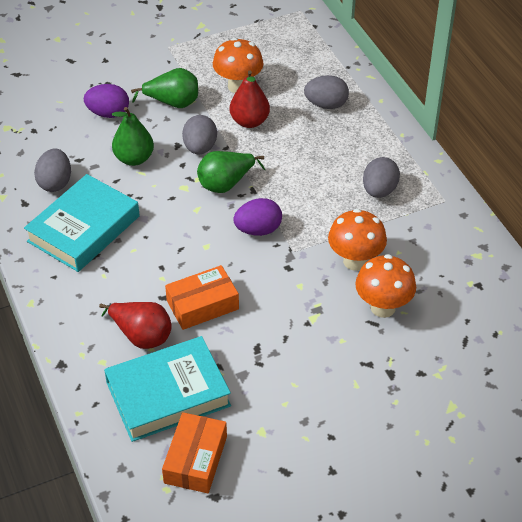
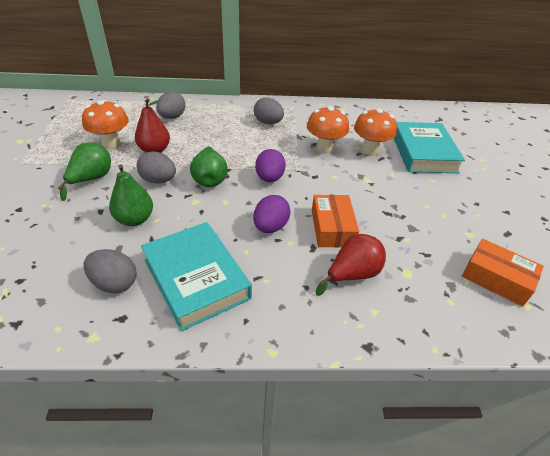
camera: 70 degrees left, 5 degrees down
(108, 113) = (59, 219): purple egg -> purple egg (270, 227)
(168, 394) = (423, 276): turquoise book -> turquoise book (423, 153)

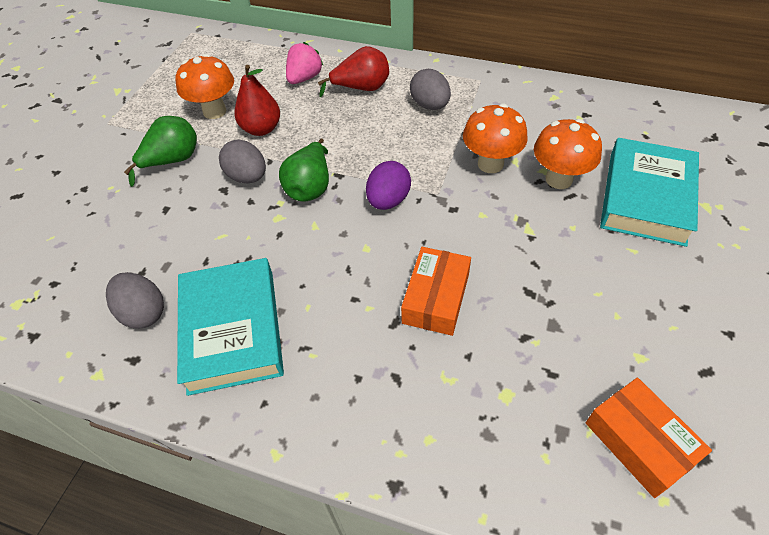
camera: 25 degrees right, 10 degrees up
(135, 219) = (198, 230): green pear -> none
(172, 117) = (304, 78): grey egg -> pink strawberry
(270, 227) = (354, 277): purple egg -> none
(352, 274) = (427, 377): red pear -> red pear (361, 88)

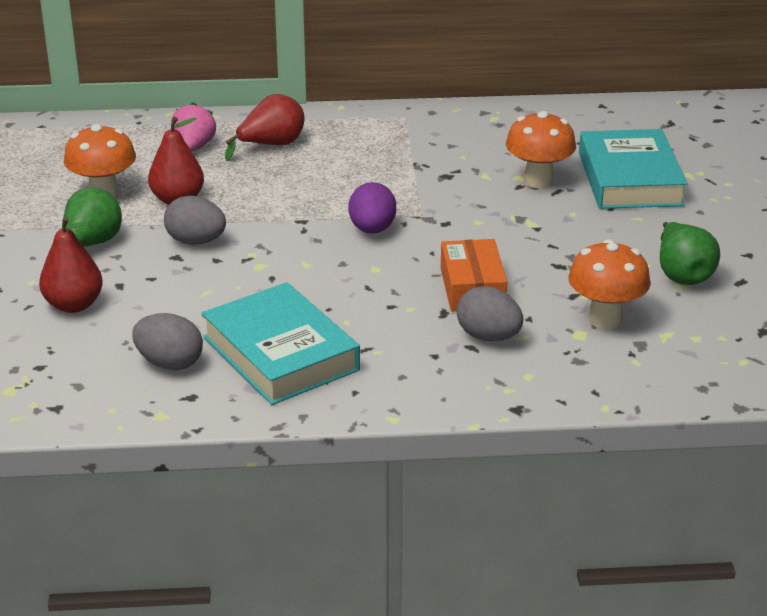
camera: 25 degrees left, 20 degrees down
(121, 221) = (74, 305): none -> red pear
(310, 187) = (277, 236): green pear -> green pear (682, 274)
(430, 105) = (362, 147): grey egg -> grey egg (488, 337)
(490, 164) = (461, 182): orange mushroom -> orange mushroom (605, 319)
(639, 442) = (707, 334): orange box -> none

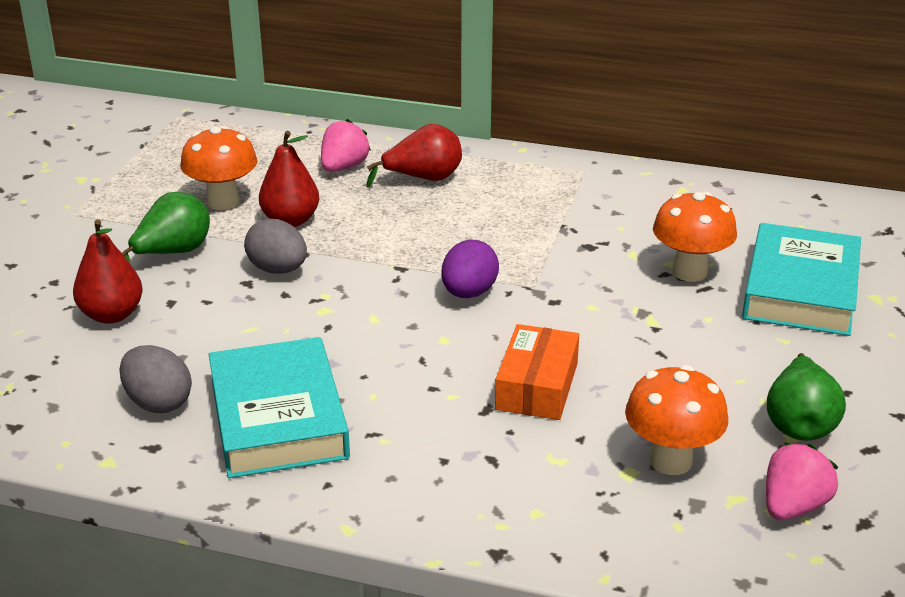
camera: 20 degrees right, 0 degrees up
(488, 337) = (519, 451): grey egg -> none
(709, 331) = (793, 506): none -> pink strawberry

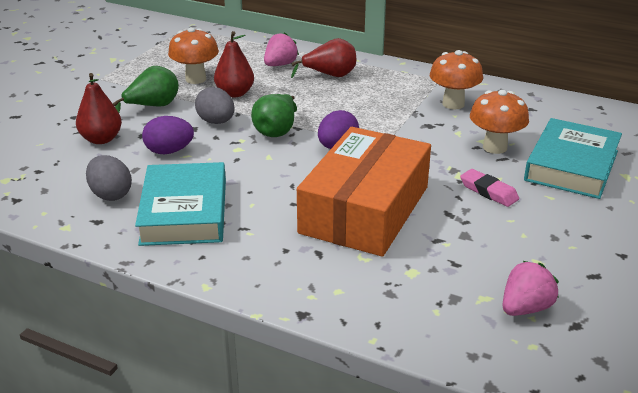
camera: 10 degrees right, 0 degrees up
(223, 324) = (169, 151): none -> purple egg
(537, 386) = (365, 209): orange box -> orange box, size x1.95
(671, 461) = (444, 267): orange mushroom -> orange mushroom (453, 104)
(699, 340) = (488, 191): none -> pink eraser
(799, 423) = (546, 253): green pear -> green pear (276, 131)

